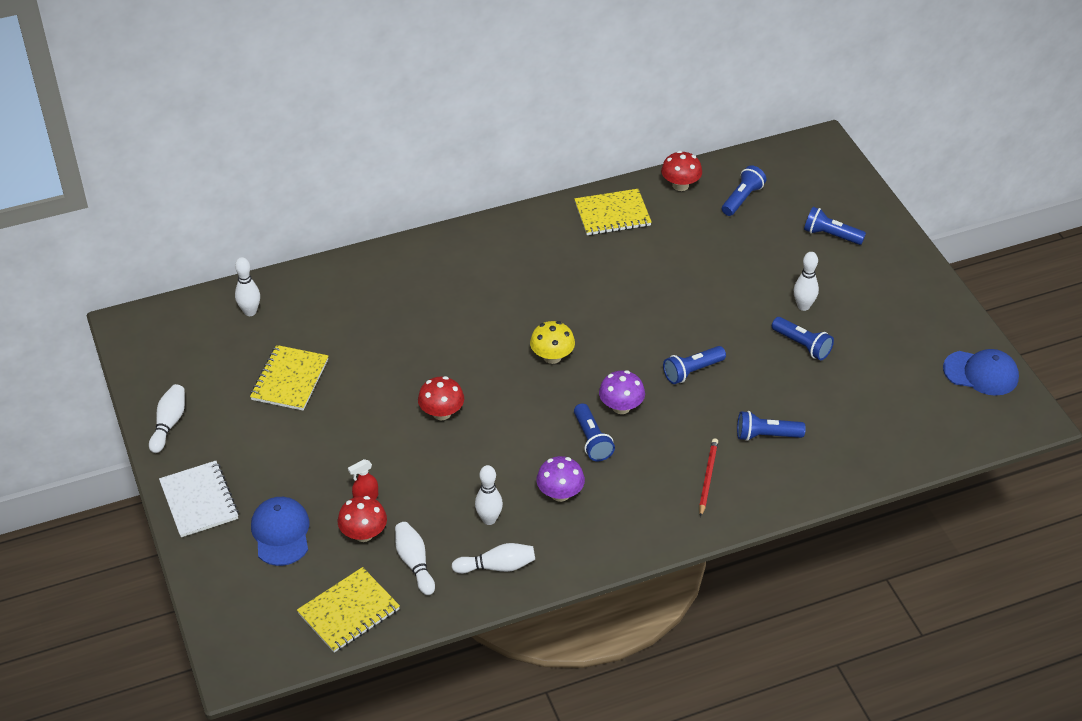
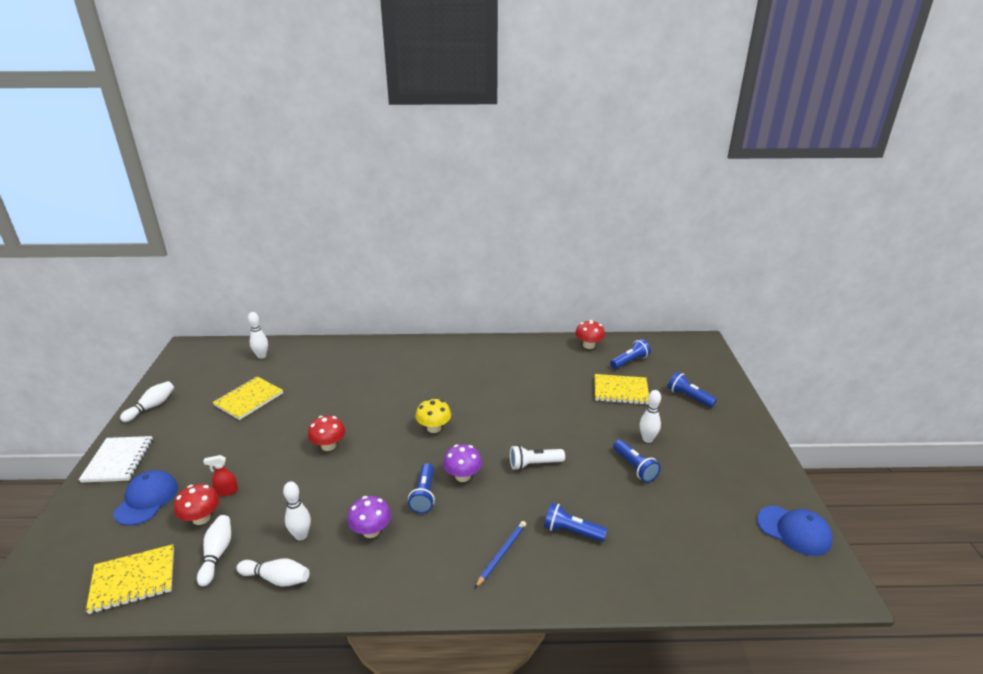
camera: 20 degrees right, 15 degrees down
(612, 214) = (532, 352): yellow notebook -> yellow notebook (620, 391)
(692, 371) = (534, 464): blue flashlight -> white flashlight
(707, 478) = (501, 554): red pencil -> blue pencil

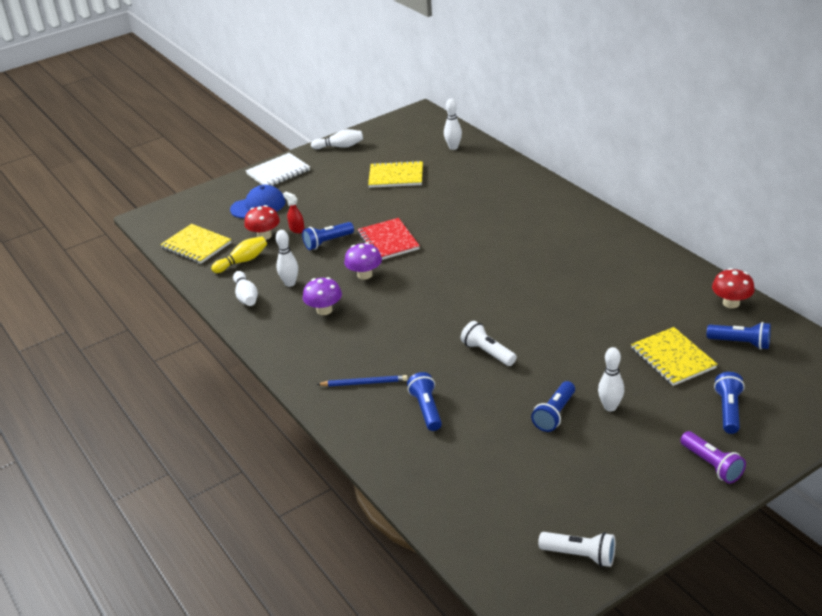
camera: 60 degrees right, 5 degrees up
(217, 554) = (242, 261): white bowling pin -> yellow bowling pin
(328, 446) = (388, 241): red mushroom -> red notebook
(424, 495) = (385, 314): blue flashlight -> blue flashlight (327, 242)
(434, 428) = (470, 277): yellow mushroom -> none
(463, 476) = (428, 322): purple mushroom -> purple mushroom (364, 275)
(735, 428) = (711, 465): none -> purple flashlight
(794, 530) = (580, 555): blue cap -> white flashlight

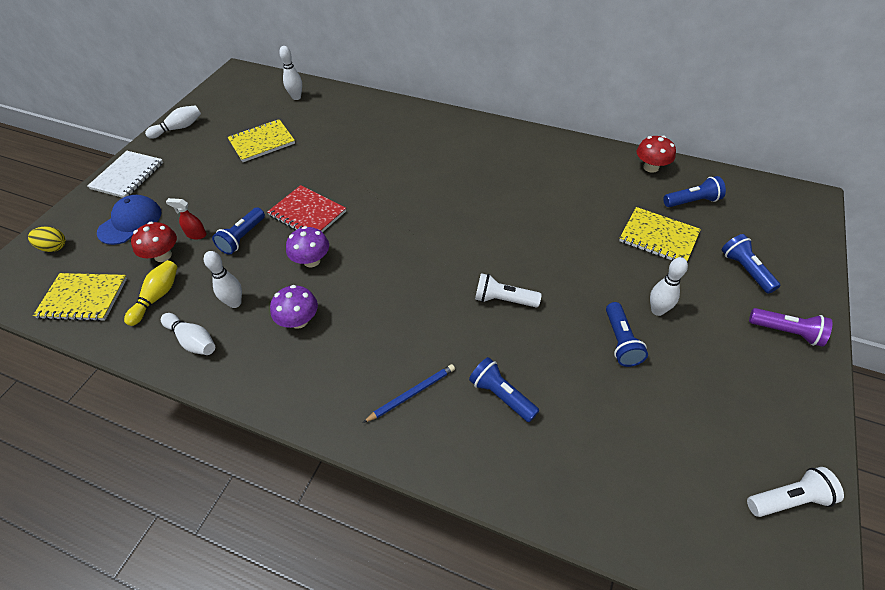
camera: 35 degrees left, 15 degrees up
(198, 206) = (54, 247): none -> yellow egg

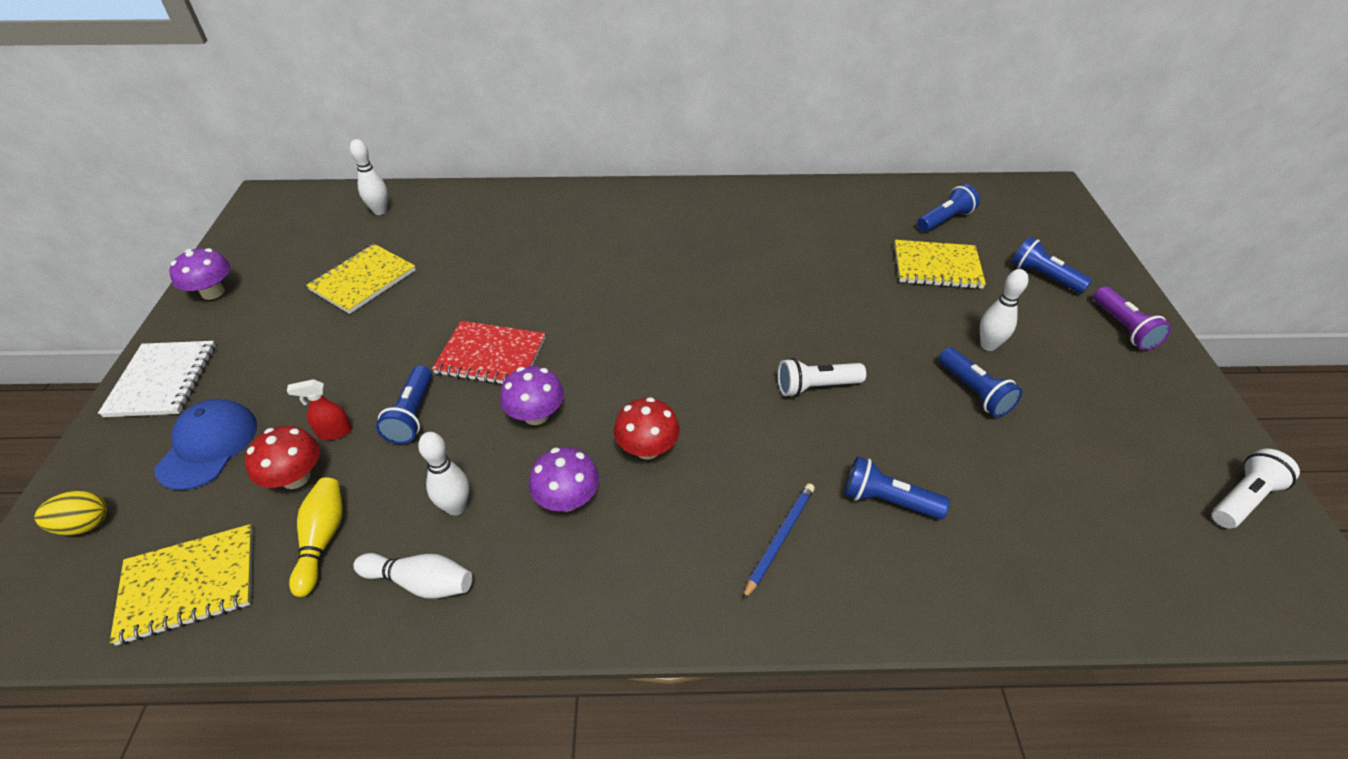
camera: 25 degrees left, 5 degrees down
(178, 128) = (213, 292): white bowling pin -> purple mushroom
(651, 167) = (879, 194): red mushroom -> red mushroom (647, 448)
(786, 332) = (1123, 328): purple flashlight -> purple flashlight turned 75 degrees clockwise

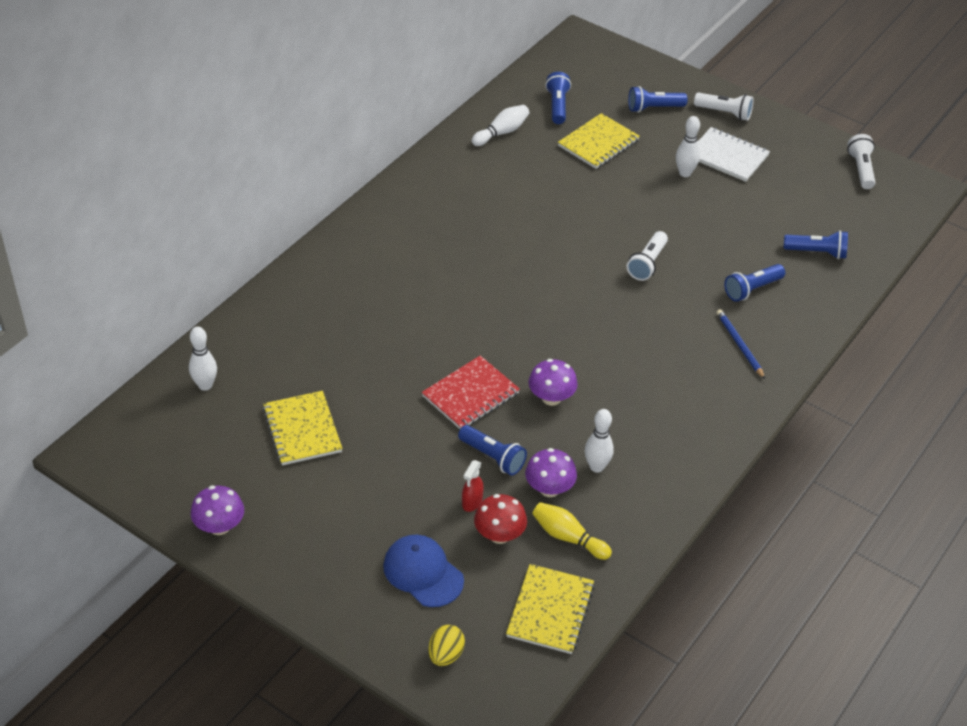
camera: 55 degrees left, 0 degrees up
(162, 380) = (317, 583): white notebook -> white notebook (727, 156)
(420, 582) = (640, 503): white bowling pin -> white bowling pin (501, 132)
(567, 499) = (635, 415): purple mushroom -> purple mushroom (549, 489)
(647, 448) = (627, 362): red mushroom -> none
(974, 391) = (712, 205): blue flashlight -> blue flashlight (817, 252)
(1123, 328) = (724, 113): purple flashlight -> white flashlight

